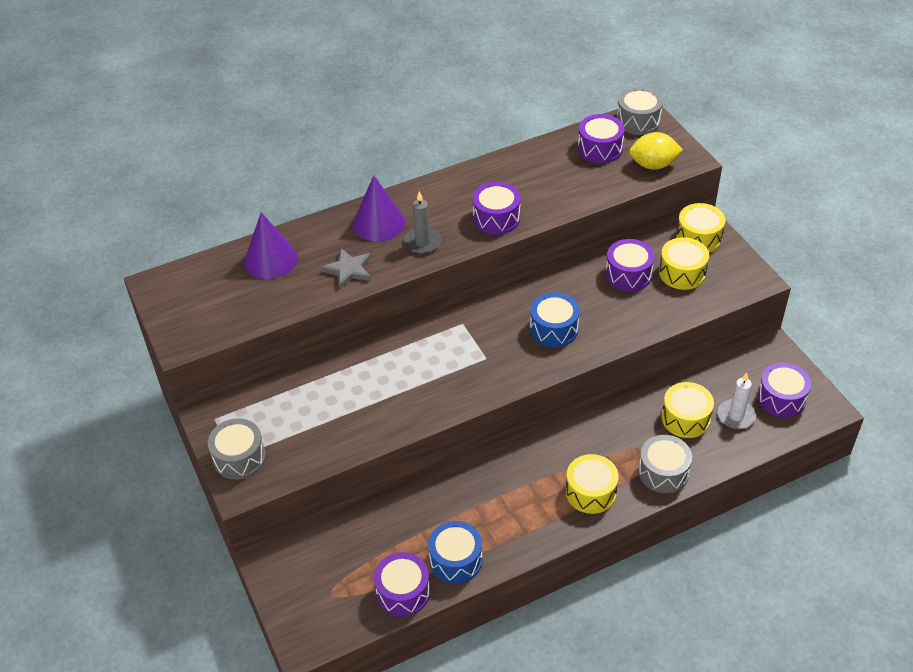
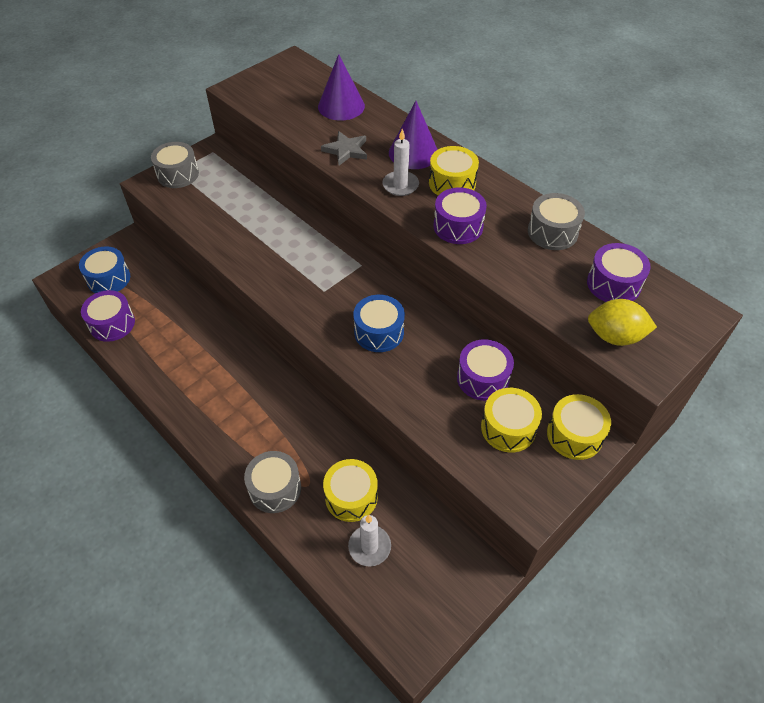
camera: 70 degrees right, 5 degrees up
(422, 242) = (400, 185): grey candle -> white candle
(456, 560) = (147, 349): blue drum -> blue drum (108, 279)
(591, 492) = (237, 431): yellow drum -> yellow drum (452, 183)
(638, 121) = (686, 308): grey drum -> grey drum (552, 232)
(653, 165) = (615, 336): yellow lemon -> yellow lemon turned 60 degrees counterclockwise
(781, 398) = (411, 592): purple drum -> none

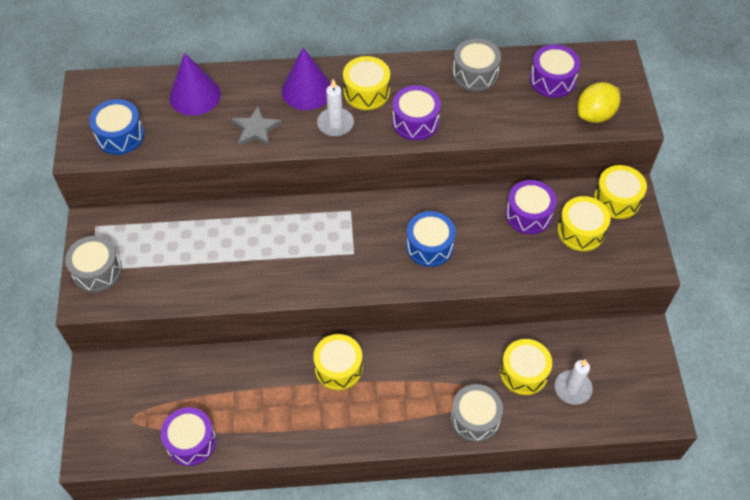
camera: 50 degrees left, 5 degrees up
(108, 279) = (129, 414): blue drum -> blue drum (120, 135)
(244, 367) = (338, 368): none -> yellow drum

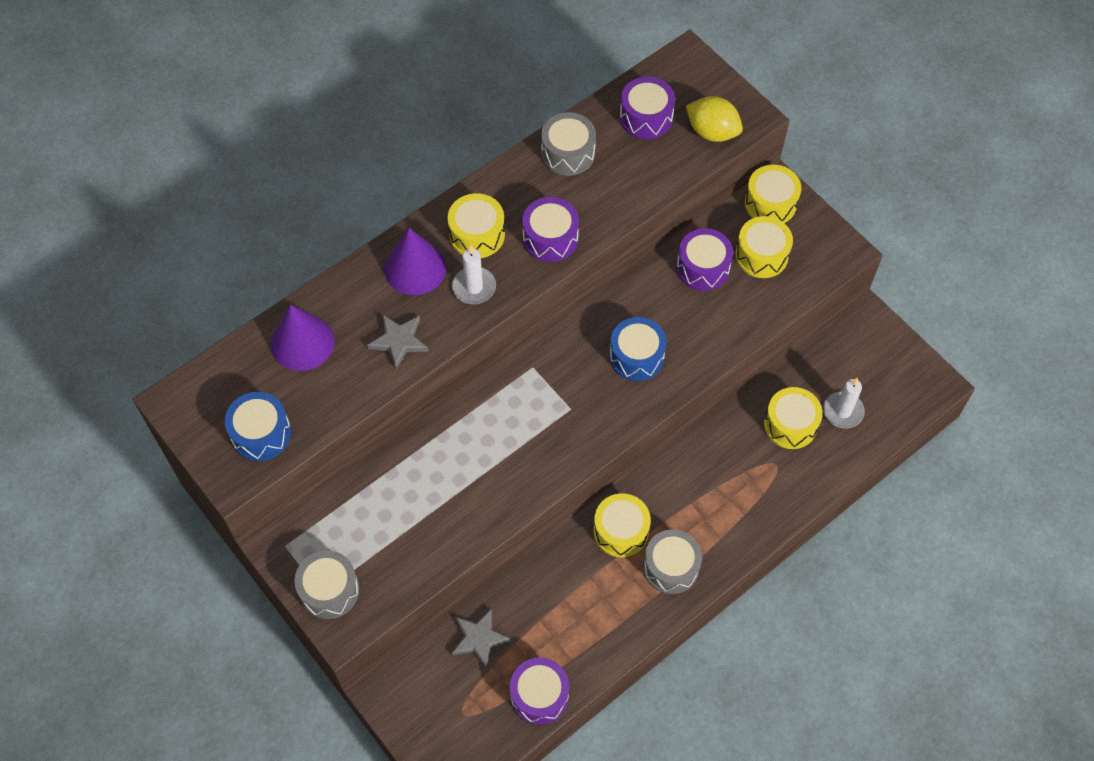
camera: 35 degrees left, 5 degrees up
(184, 376) = (479, 638): none -> grey star
(475, 418) = (780, 496): grey drum -> grey drum (671, 567)
(595, 115) = (712, 132): yellow lemon -> yellow lemon turned 75 degrees counterclockwise

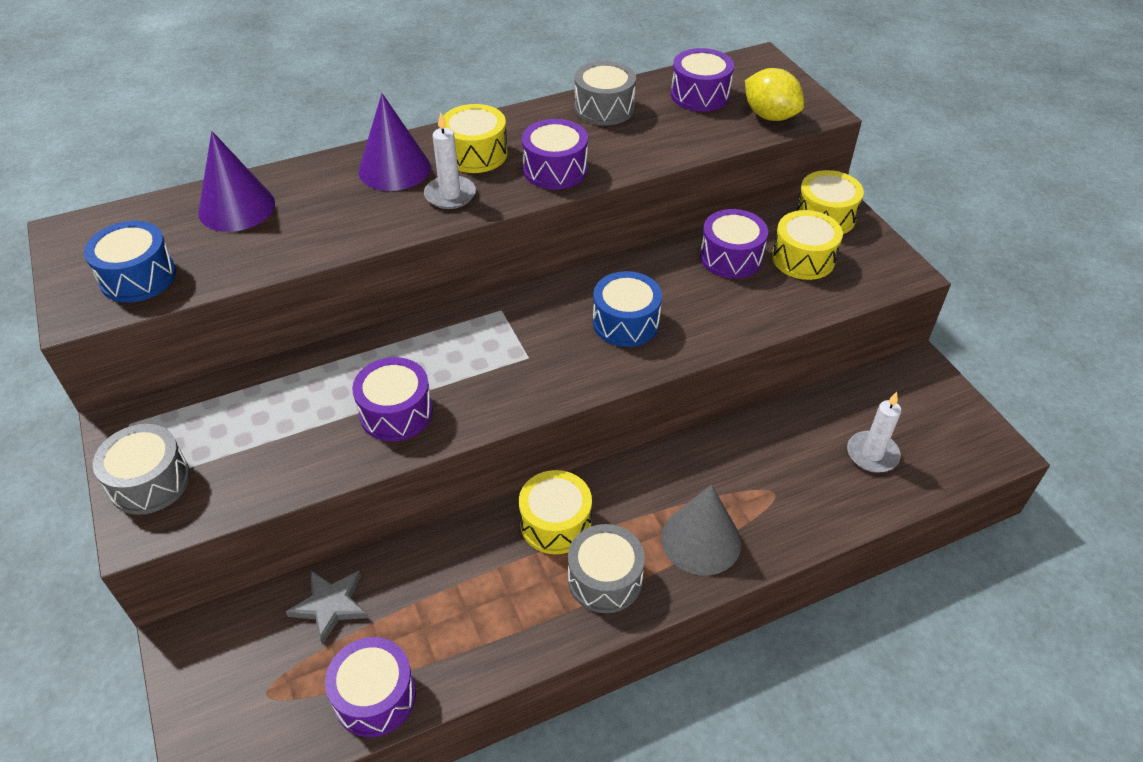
camera: 15 degrees right, 15 degrees down
(399, 341) = (341, 225): grey star -> none
(488, 485) = (396, 412): none -> purple drum
(732, 518) = (701, 540): none -> grey cone
(790, 424) = (802, 454): yellow drum -> none

